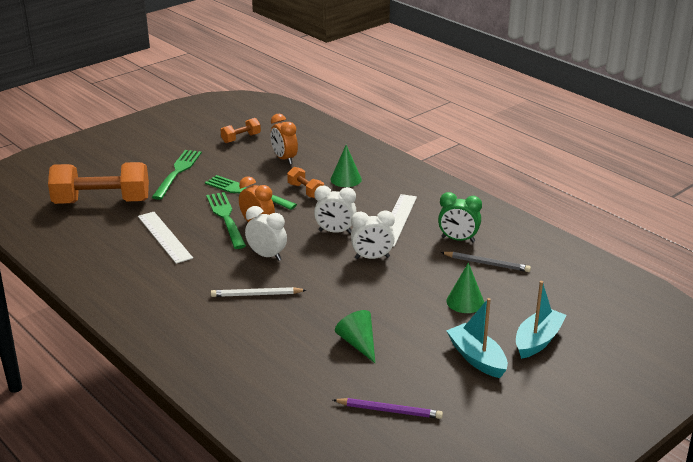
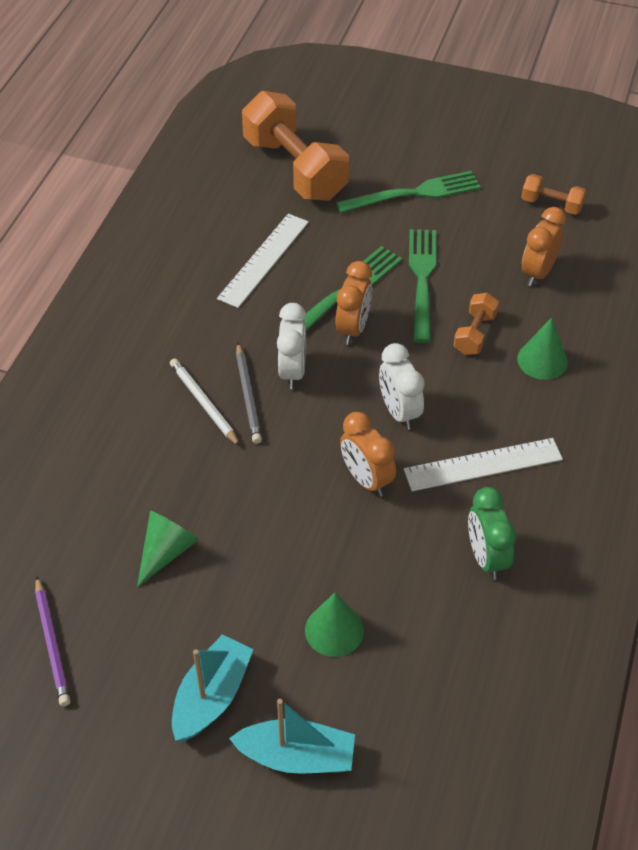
camera: 60 degrees right, 20 degrees up
(372, 258) = (366, 479): white clock -> orange clock
(486, 264) = (448, 618): grey pencil -> grey pencil (248, 395)

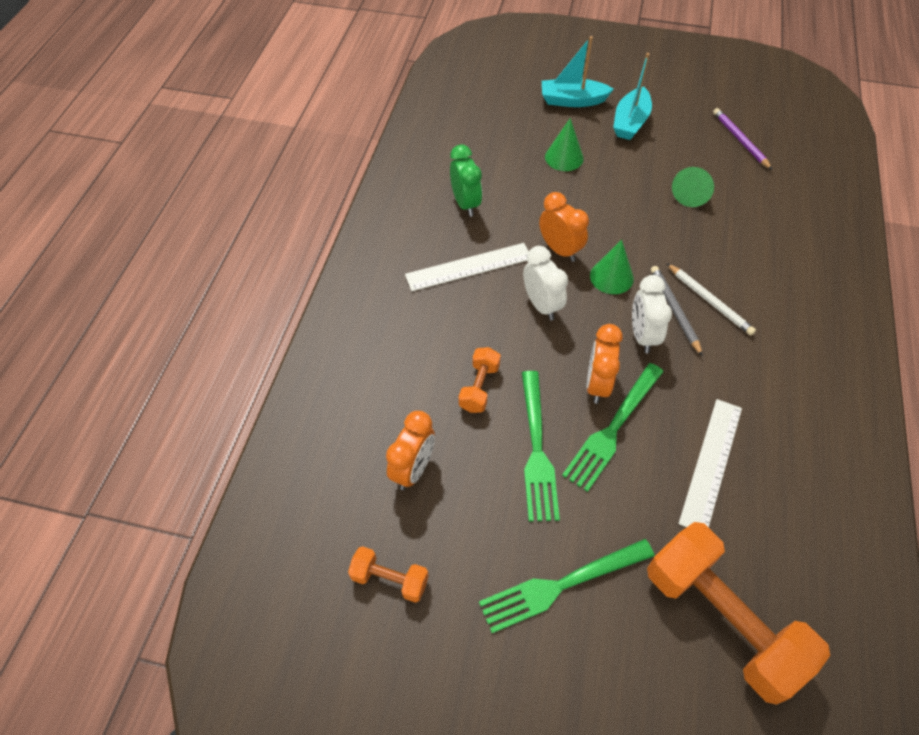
camera: 175 degrees right, 5 degrees up
(542, 360) = (415, 364): green cone -> green cone (611, 277)

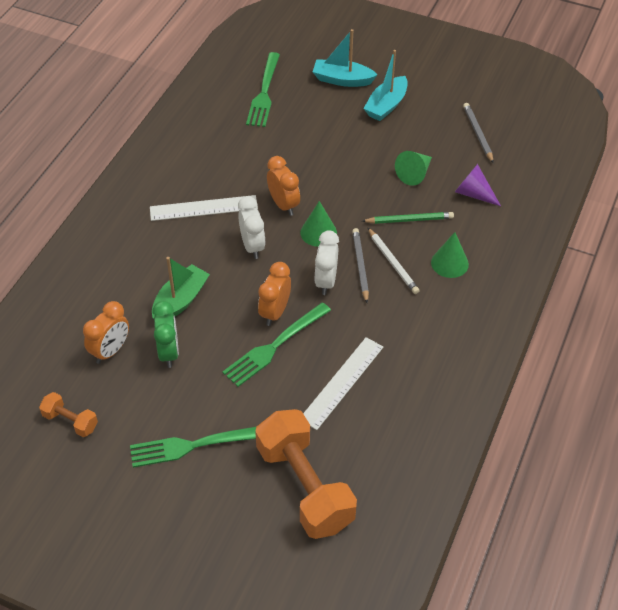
camera: 10 degrees right, 5 degrees down
(465, 204) = (218, 157): green clock -> green clock (169, 352)
(479, 387) = (180, 301): orange dumbbell -> green boat
(537, 449) = (210, 352): green fork -> green fork (264, 93)
(564, 157) = (316, 129): green cone -> green cone (449, 263)
(707, 247) = (409, 220): none -> green pencil
(740, 140) = (478, 134): purple pencil -> grey pencil
(764, 207) = (473, 194): none -> purple cone

